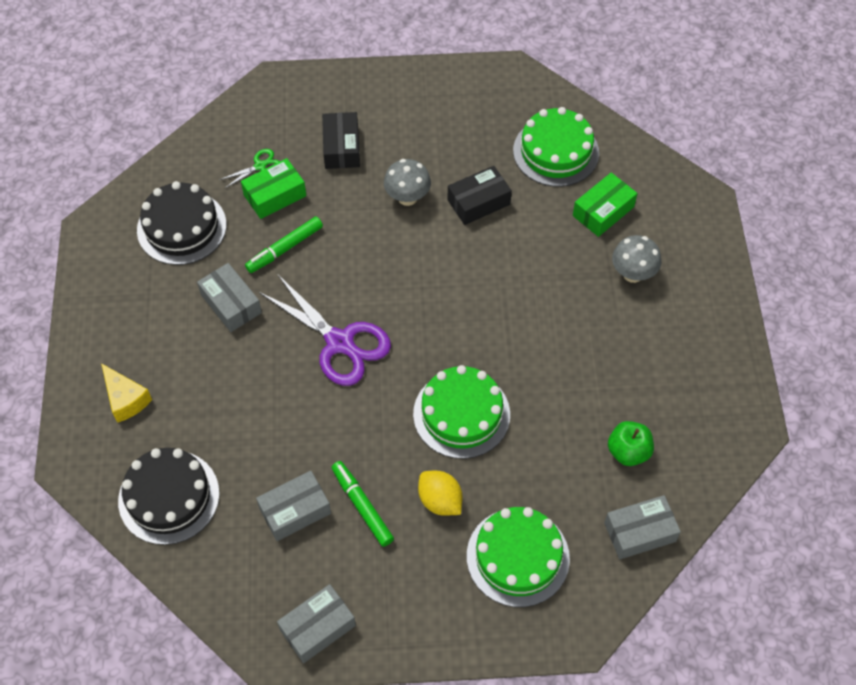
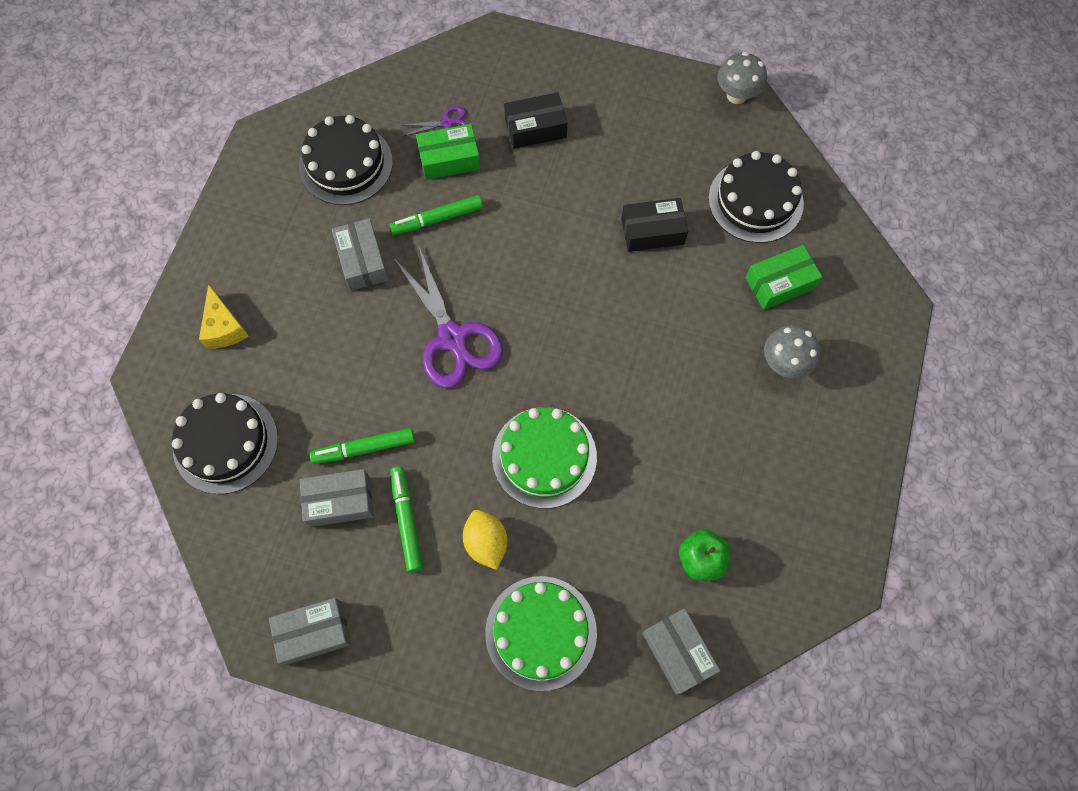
camera: 20 degrees right, 10 degrees up
(260, 166) = (447, 123): green scissors -> purple scissors
(299, 459) = (364, 448): none -> green marker
(341, 147) = (535, 128): black box -> black box turned 60 degrees clockwise
(407, 197) = (581, 203): grey mushroom -> grey mushroom (736, 95)
(556, 151) = (755, 201): green cake -> black cake
(640, 532) = (678, 652): grey box -> grey box turned 60 degrees clockwise

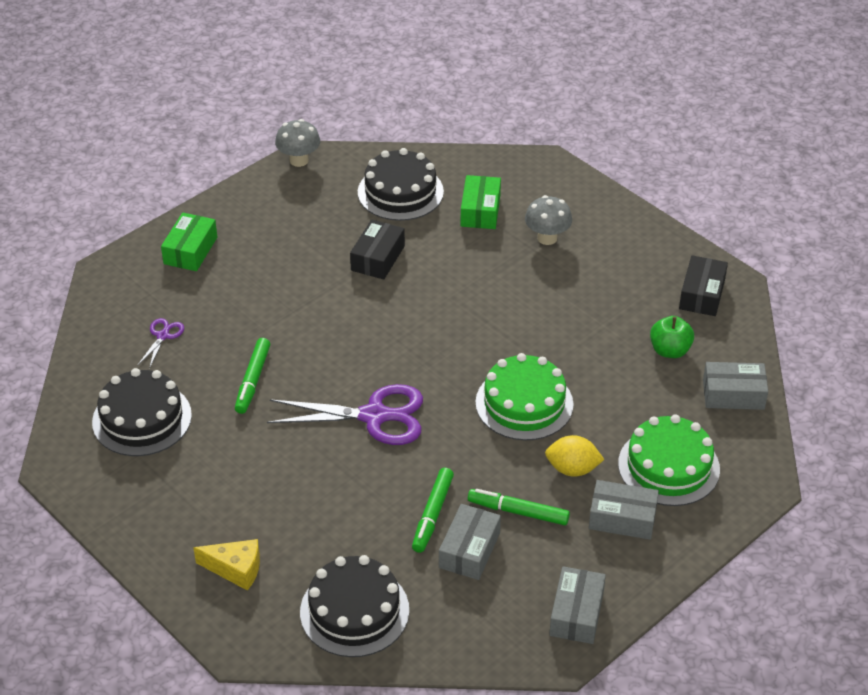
camera: 60 degrees left, 25 degrees down
(362, 261) = (250, 445): grey box -> grey box (622, 518)
(449, 159) = (200, 349): green box -> green box (190, 250)
(535, 128) = (220, 284): black box -> black box (702, 294)

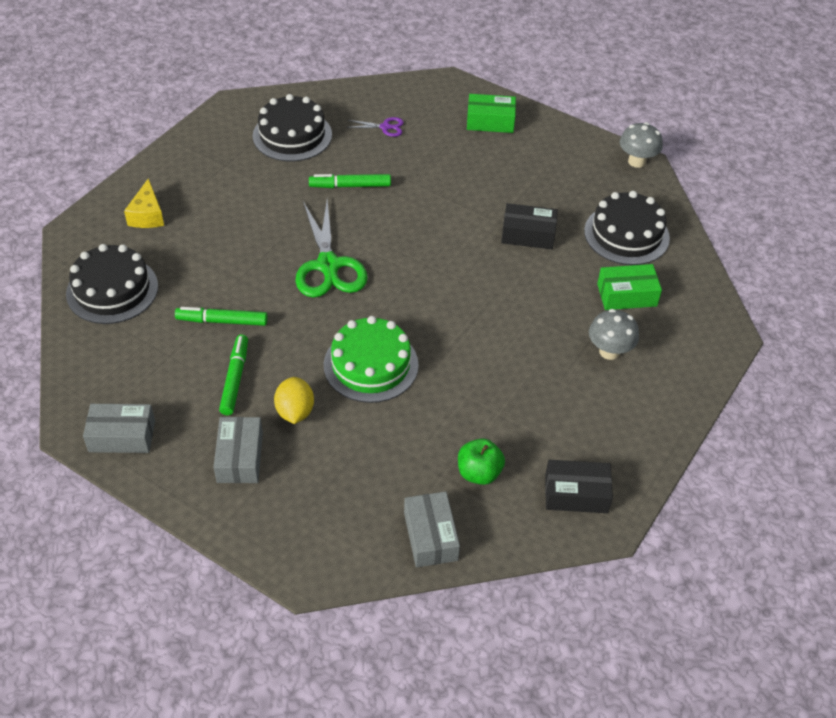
camera: 75 degrees right, 5 degrees up
(374, 416) = (328, 265): purple scissors -> green scissors
(469, 550) = (185, 351): grey box -> none
(668, 466) = (314, 488): green cake -> none

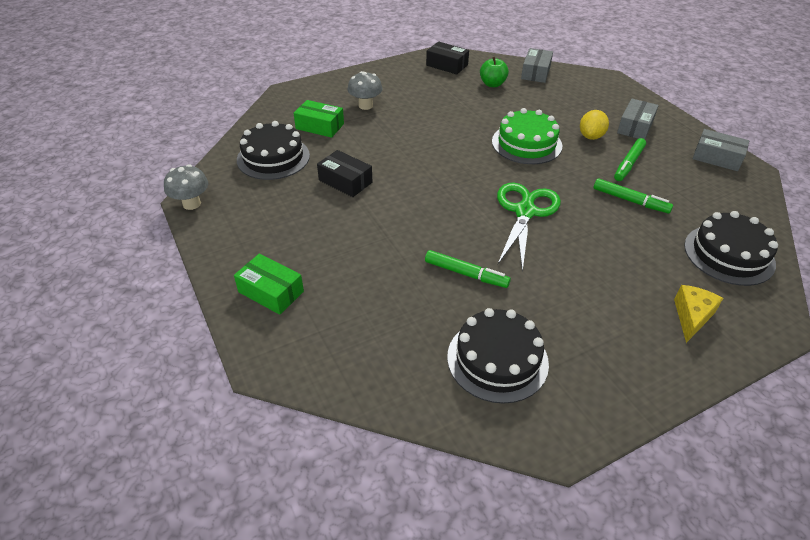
camera: 150 degrees left, 5 degrees down
(385, 127) = (385, 328): purple scissors -> none

